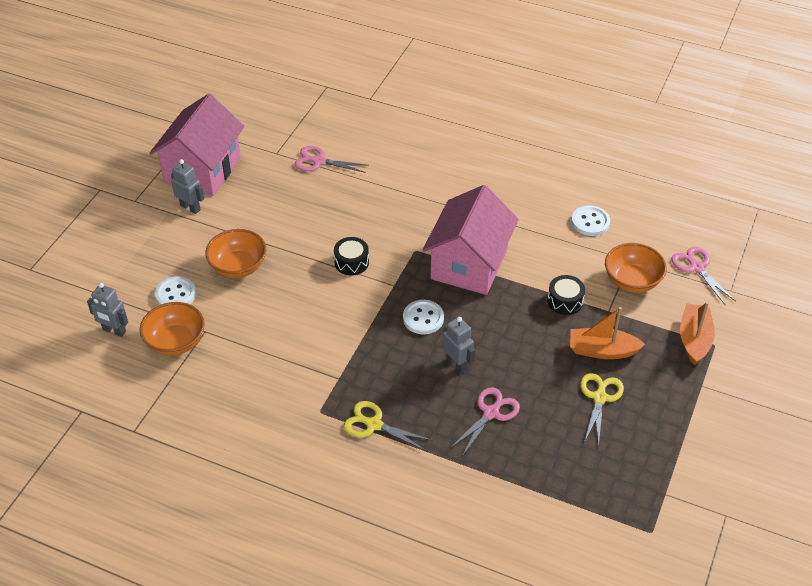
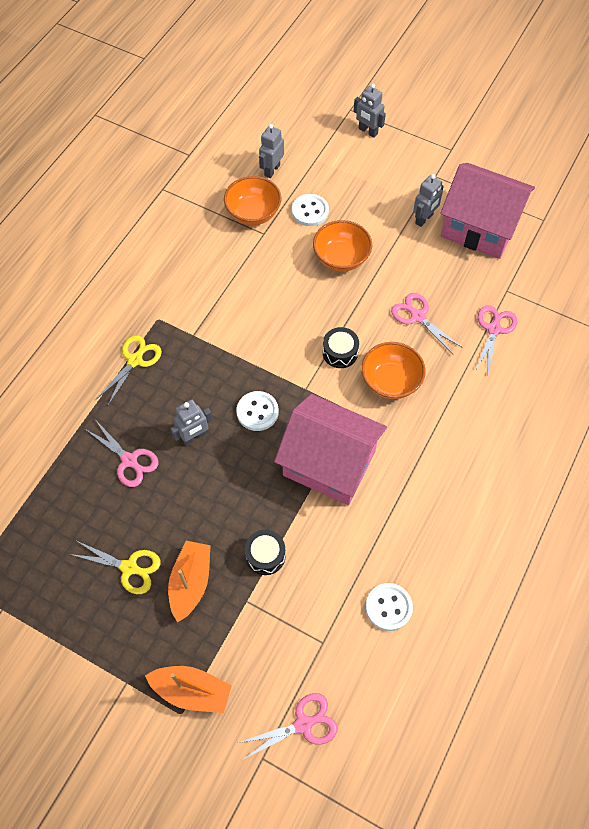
camera: 95 degrees right, 15 degrees up
(65, 253) = (368, 131): none -> grey robot
(307, 210) = (417, 316): none -> pink scissors
(632, 281) = (288, 638): orange bowl -> orange bowl (390, 381)

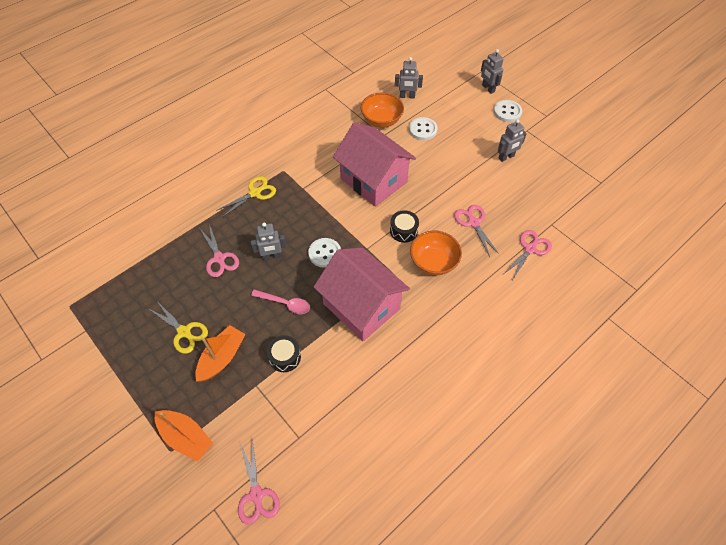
camera: 20 degrees right, 5 degrees down
(237, 490) = (285, 304): none -> pink spoon
(272, 170) = (407, 96): grey robot -> grey robot turned 135 degrees counterclockwise
(303, 724) = (256, 495): pink scissors -> pink scissors turned 75 degrees clockwise
(341, 258) = (432, 166): orange bowl -> none
(388, 607) = (361, 429): white button -> white button (507, 112)
(479, 227) = (547, 174): pink house -> pink house (373, 180)

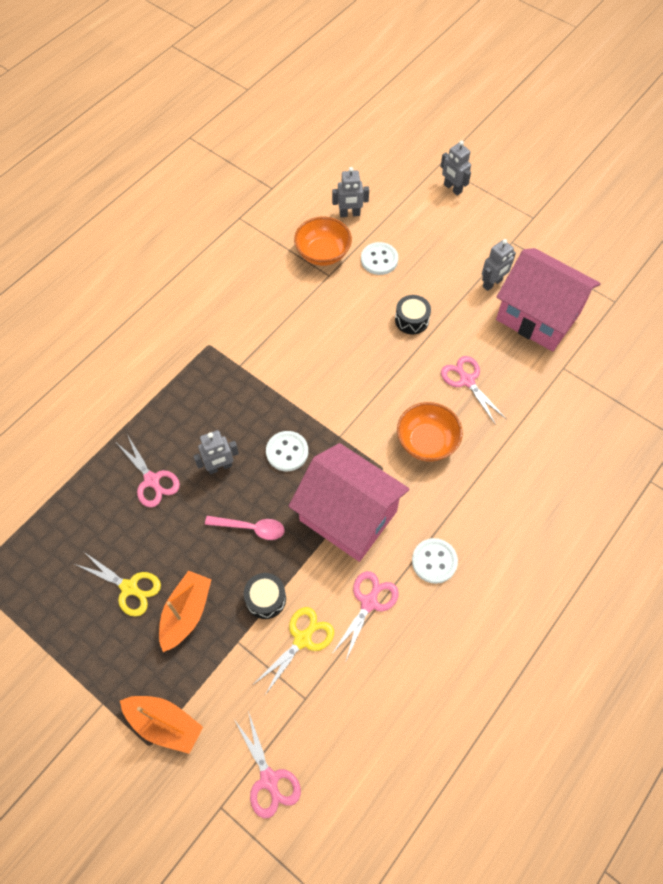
camera: 10 degrees left, 5 degrees up
(255, 193) = (178, 382): yellow scissors -> yellow scissors (303, 639)
(373, 180) = (329, 340): pink house -> pink house (538, 316)
(403, 231) = (381, 405): black drum -> black drum (411, 320)
(507, 112) = (483, 219): white button -> white button (434, 561)
(530, 249) = (543, 405): pink scissors -> pink scissors (369, 602)

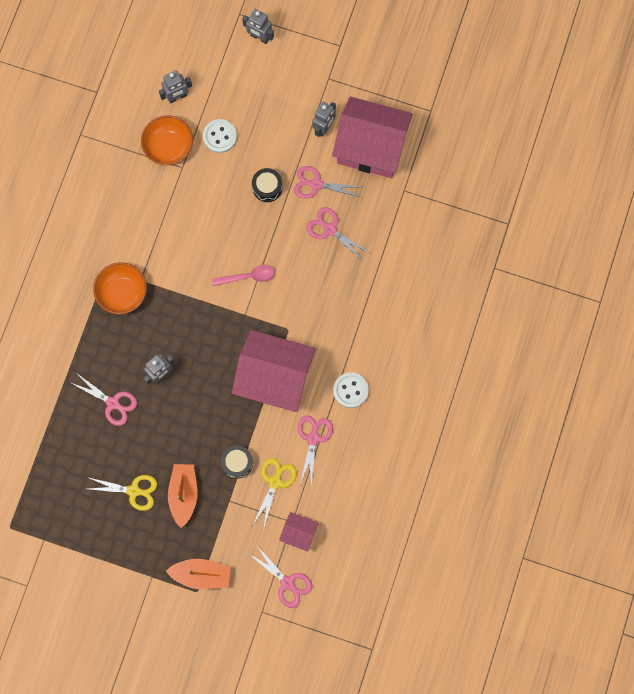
camera: 20 degrees left, 15 degrees up
(251, 528) = (205, 413): pink spoon -> pink spoon (248, 276)
(287, 452) = (208, 342): white button -> none
(308, 716) = (299, 532): none -> pink house
(426, 442) = (315, 295): orange bowl -> orange bowl (122, 293)
(466, 332) = (316, 184): none -> pink scissors

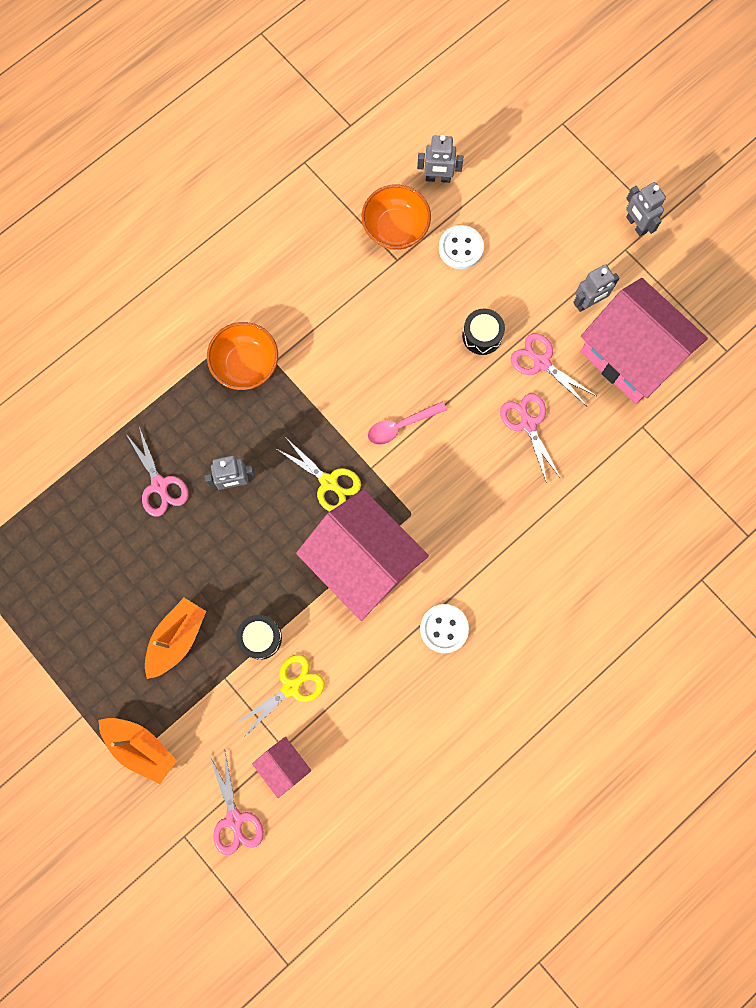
camera: 30 degrees right, 0 degrees up
(134, 491) = (122, 601): yellow scissors -> yellow scissors (329, 482)
(248, 276) = (400, 426): pink spoon -> pink spoon turned 135 degrees clockwise
(259, 37) = (571, 161): grey robot -> grey robot (636, 225)
(313, 438) = (367, 661): pink scissors -> none

